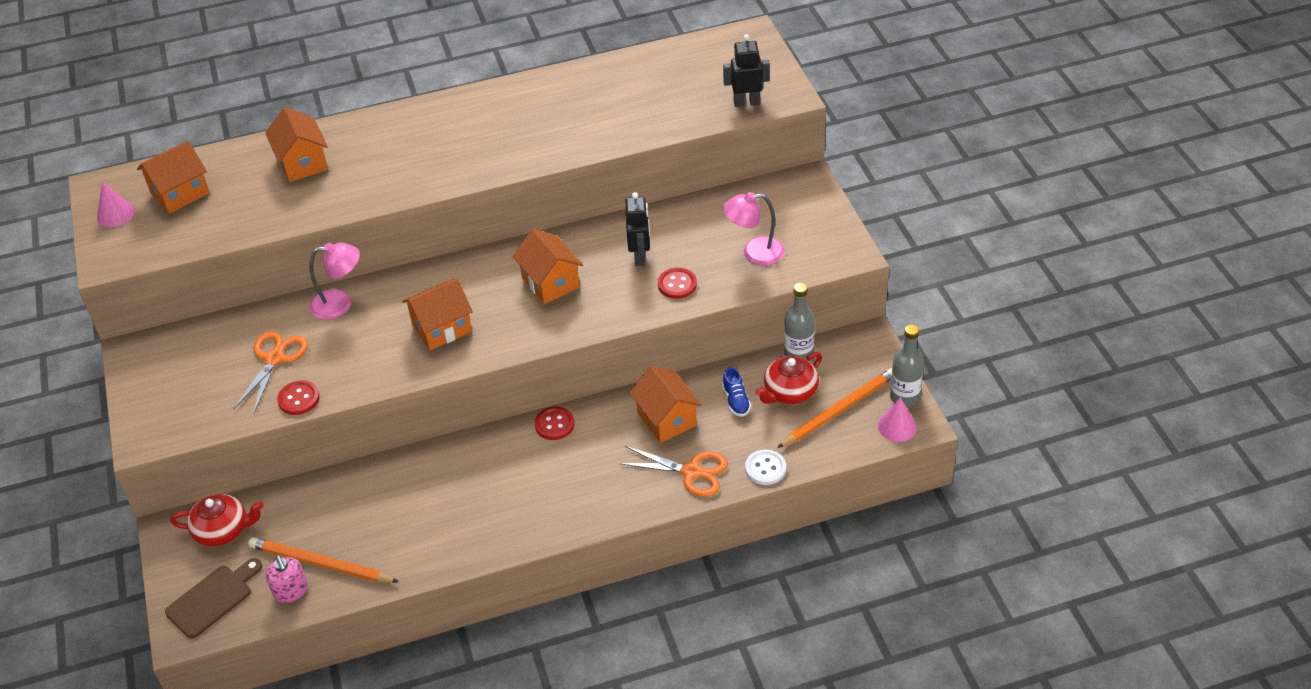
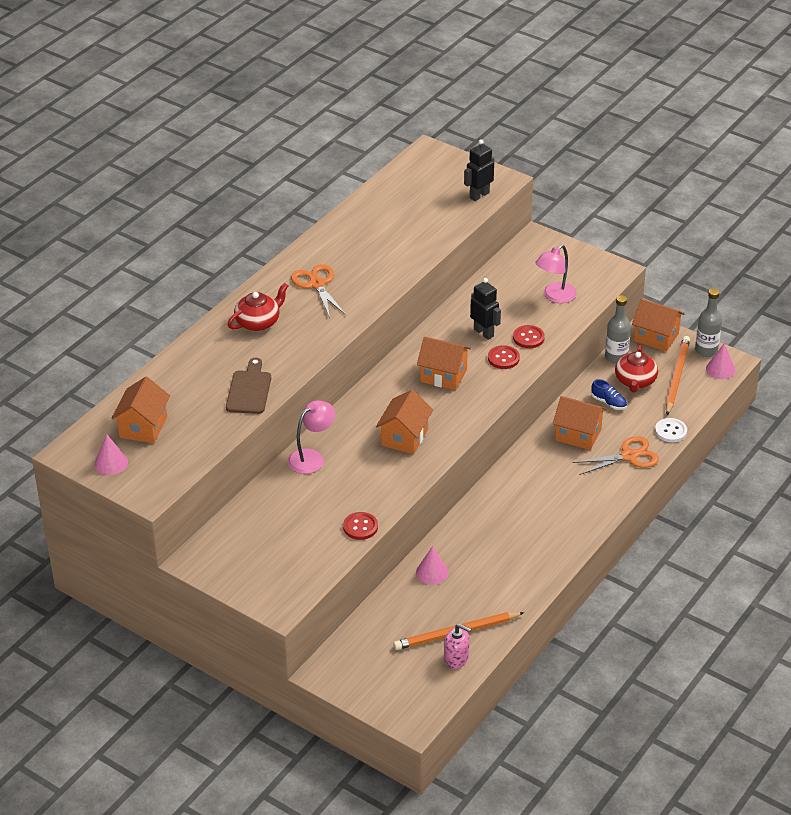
camera: 40 degrees left, 5 degrees down
(212, 599) = (409, 693): brown cutting board -> brown cutting board (249, 390)
(223, 530) = (362, 652): red teapot -> red teapot (258, 322)
(274, 359) = (309, 513): orange scissors -> orange scissors (317, 284)
(303, 163) = (212, 366): orange house -> orange house (656, 337)
(370, 486) = (432, 572): none -> pink cone
(554, 424) = (510, 474): red button -> red button (503, 358)

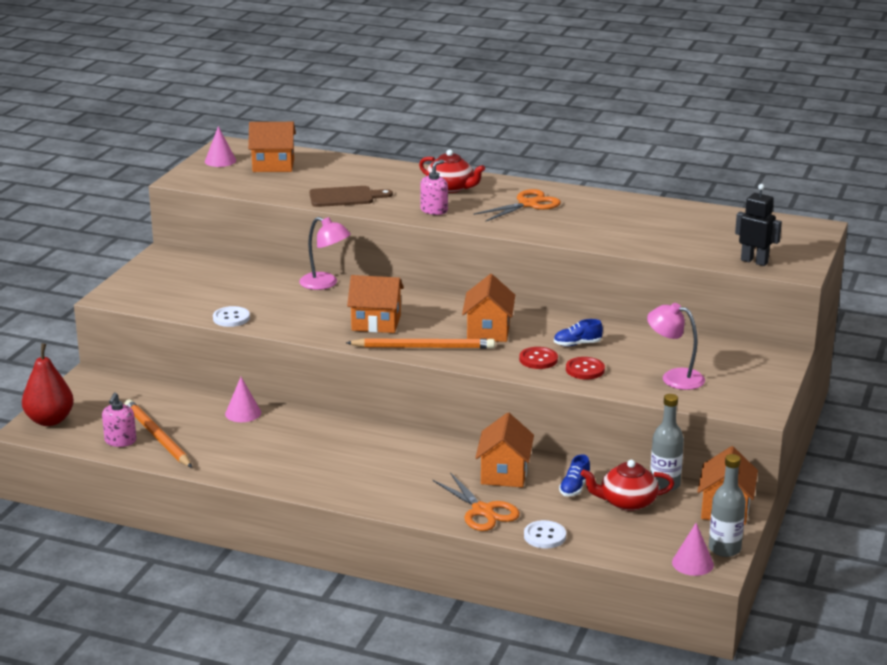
camera: 75 degrees right, 15 degrees down
(305, 340) = (434, 210): none -> pink soap dispenser
(360, 527) = (231, 318): red button -> white button
(401, 706) = (50, 420): none -> red pear
(484, 332) = (577, 344): black robot -> blue shoe
(676, 377) = (654, 531): orange pencil -> orange pencil (423, 347)

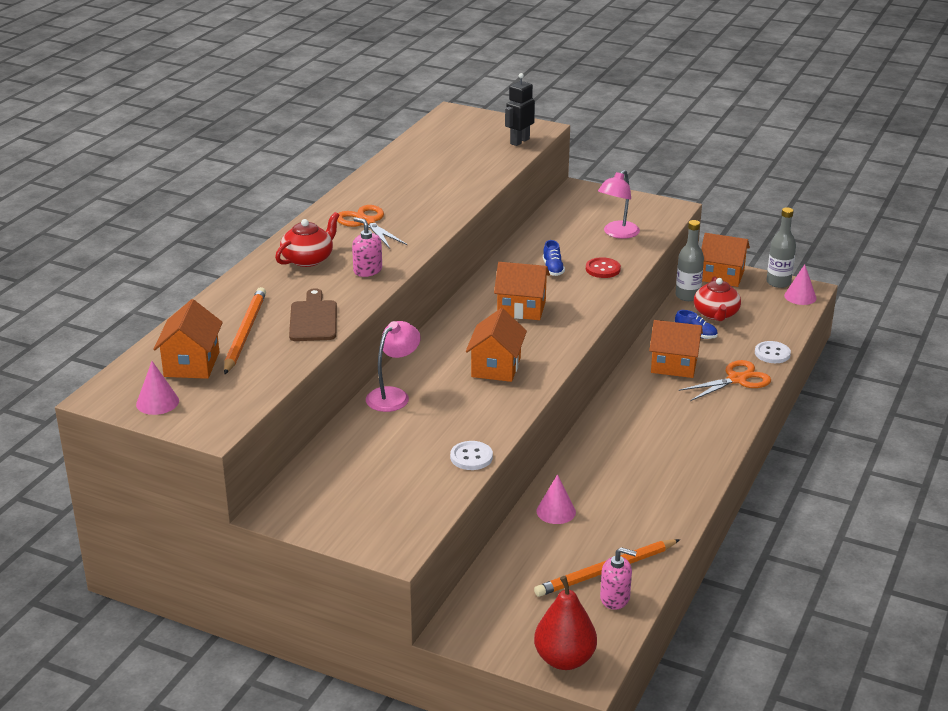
camera: 85 degrees left, 5 degrees up
(423, 347) = (553, 343): orange pencil -> orange pencil (245, 333)
(538, 359) = (582, 288): red button -> none

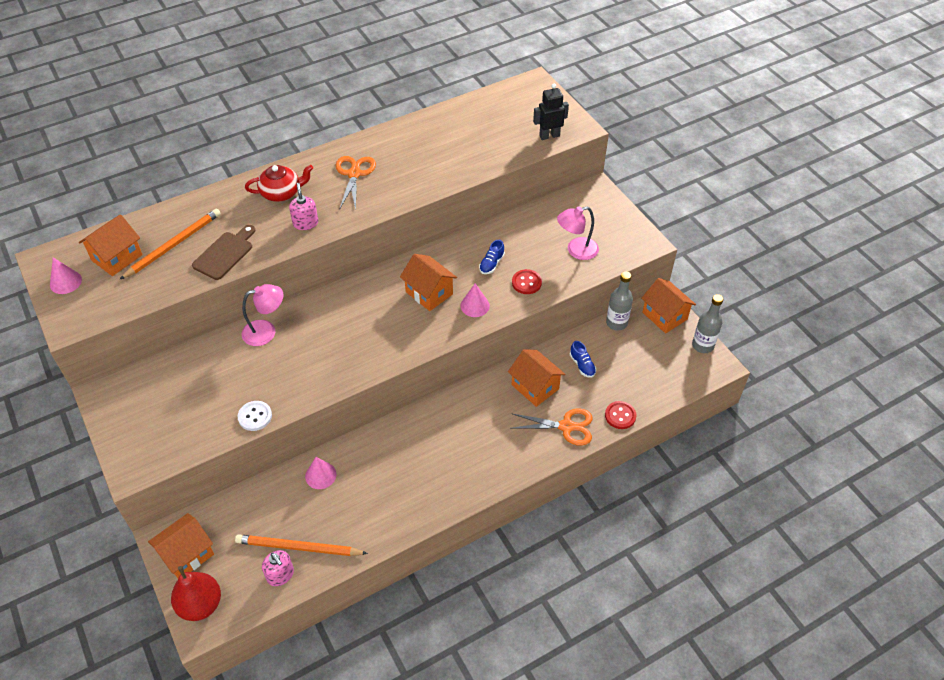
camera: 35 degrees right, 20 degrees up
(496, 367) = (354, 341): orange house -> orange house (187, 555)
(716, 314) = (619, 352): red teapot -> none
(772, 353) = (620, 416): white button -> red button
(800, 296) = (704, 369): pink cone -> pink cone (475, 305)

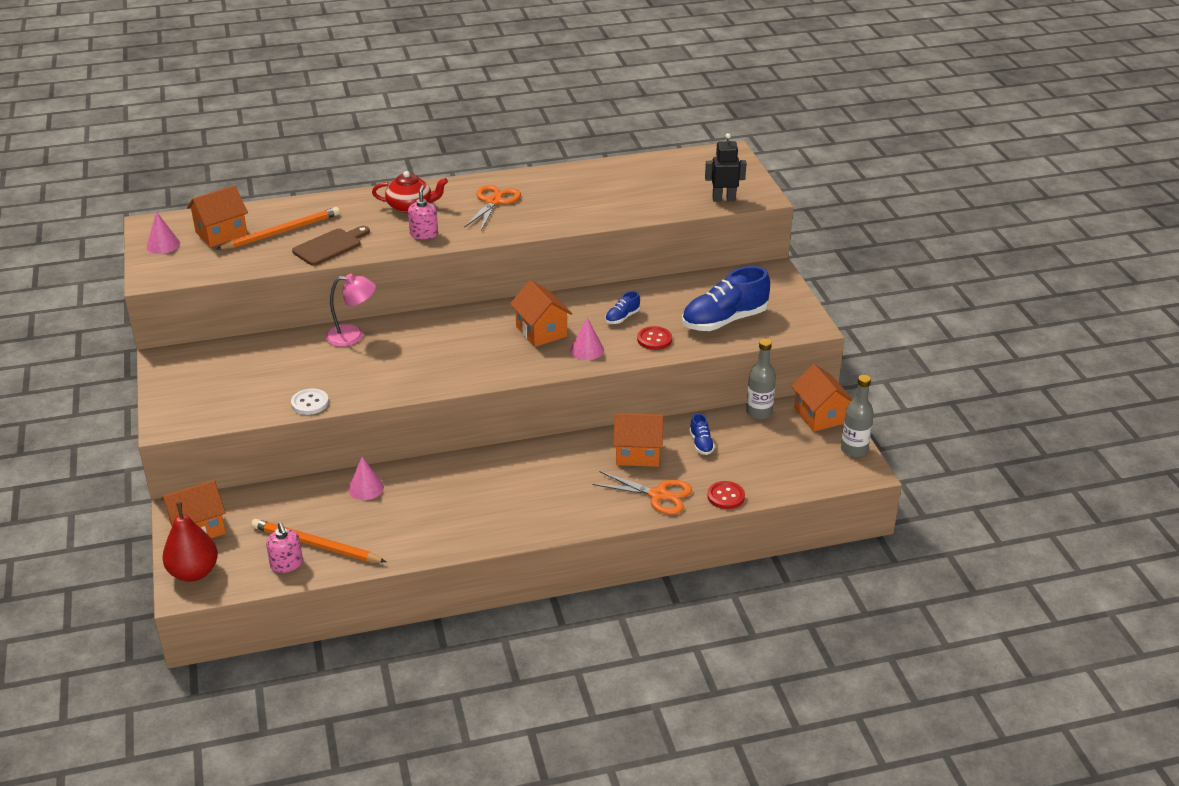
camera: 15 degrees right, 15 degrees down
(535, 387) = (637, 453): orange house -> orange house turned 60 degrees counterclockwise
(576, 250) = (724, 320): pink lamp -> blue shoe

